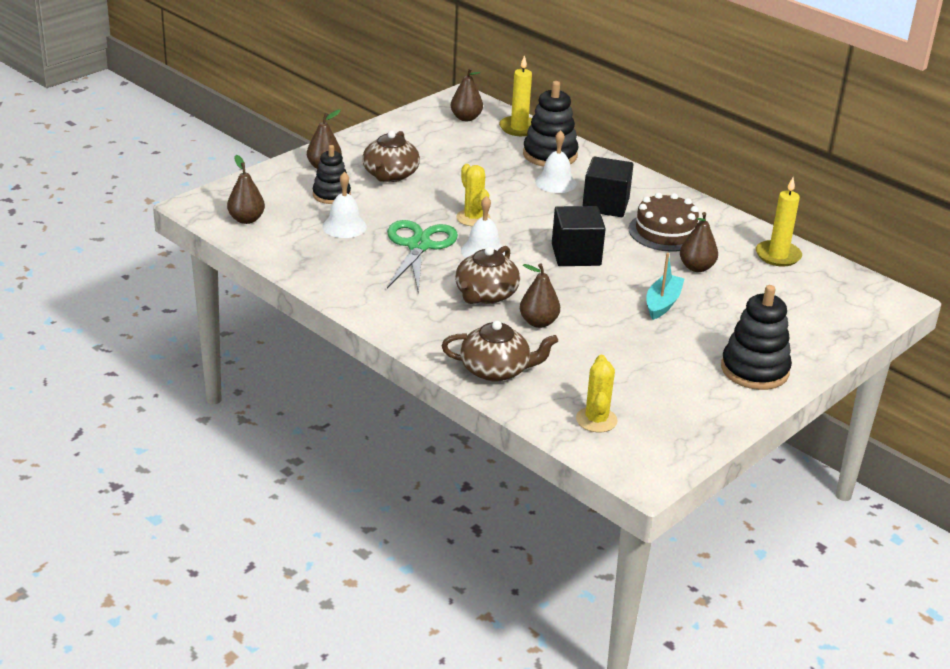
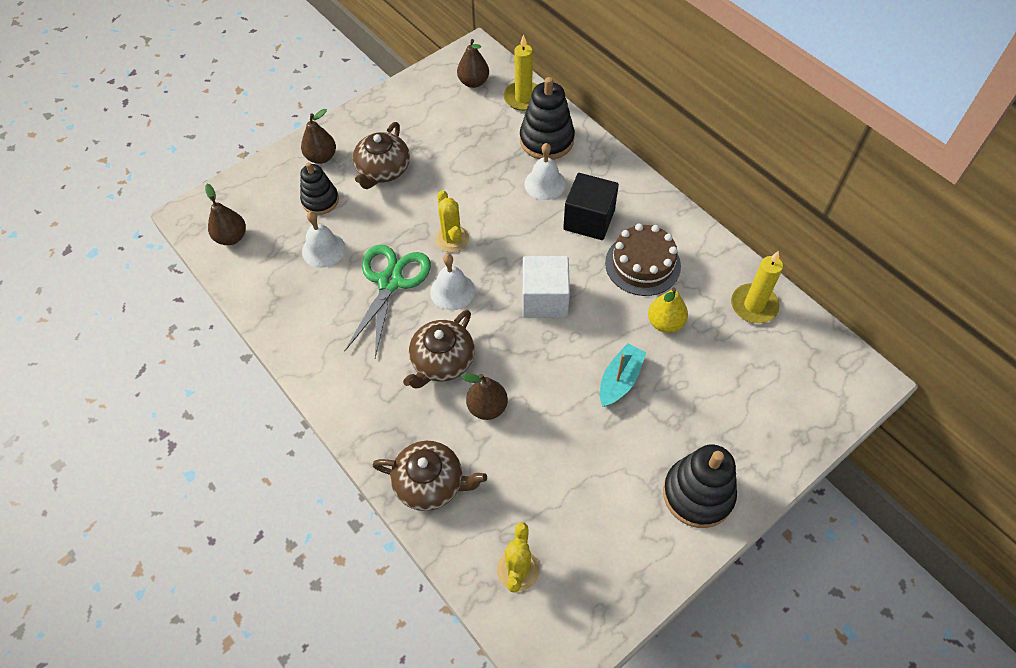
camera: 10 degrees right, 25 degrees up
(576, 255) = (545, 299): black cube -> white cube
(696, 267) = (665, 323): brown pear -> yellow pear

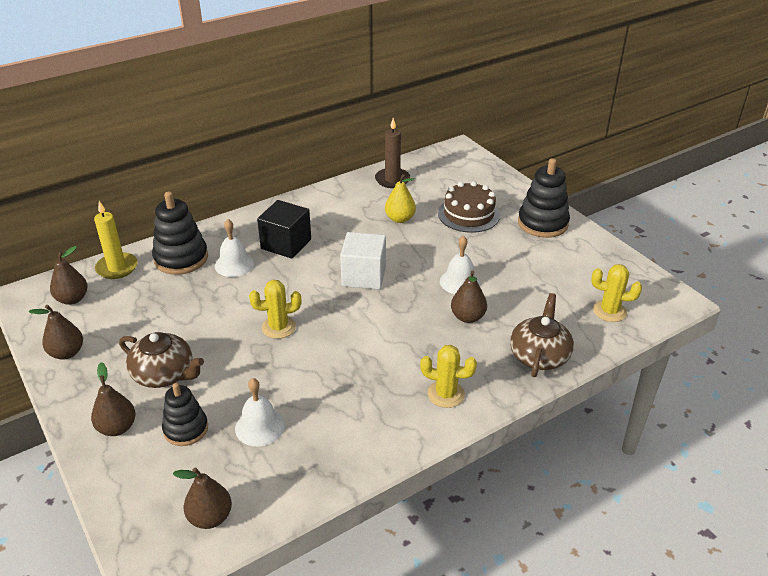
camera: 85 degrees left, 20 degrees down
(367, 392) = (446, 394): none -> yellow cactus
(390, 282) = (319, 373): green scissors -> none
(404, 101) = (67, 353): none -> brown pear
(442, 361) = (418, 342): brown teapot -> none
(452, 291) = (341, 331): white bell -> white bell (459, 282)
(620, 380) = (448, 246): turquoise boat -> none
(642, 264) = (341, 222): brown cake -> brown cake (468, 214)
(754, 305) = (392, 180): yellow candle -> brown candle

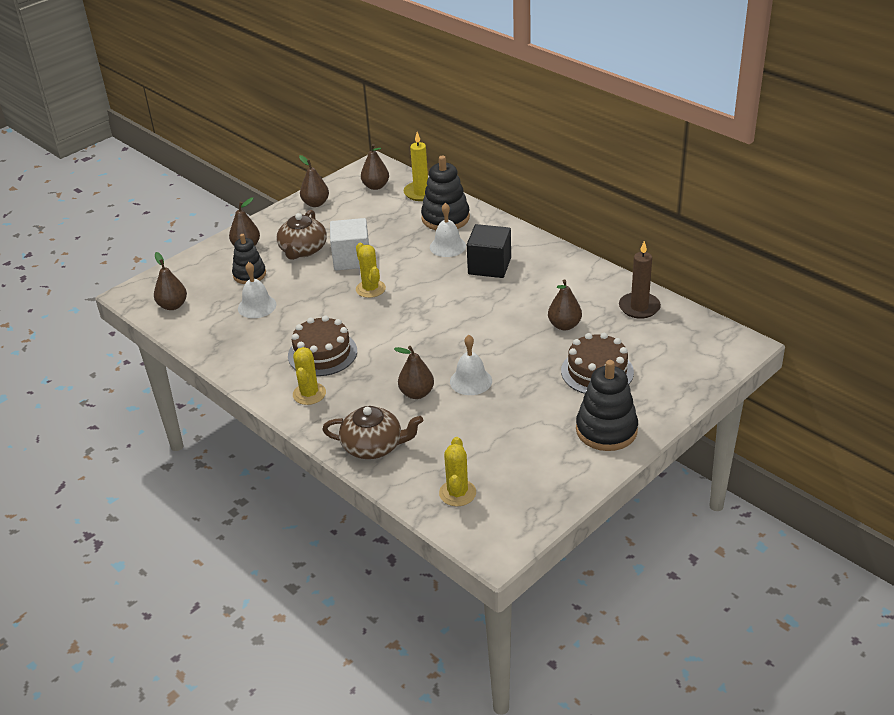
camera: 80 degrees right, 0 degrees up
(364, 276) = (457, 320): white cube -> white cube (352, 259)
(378, 377) = (322, 353): none -> brown cake
(400, 219) = (564, 325): yellow pear -> brown pear

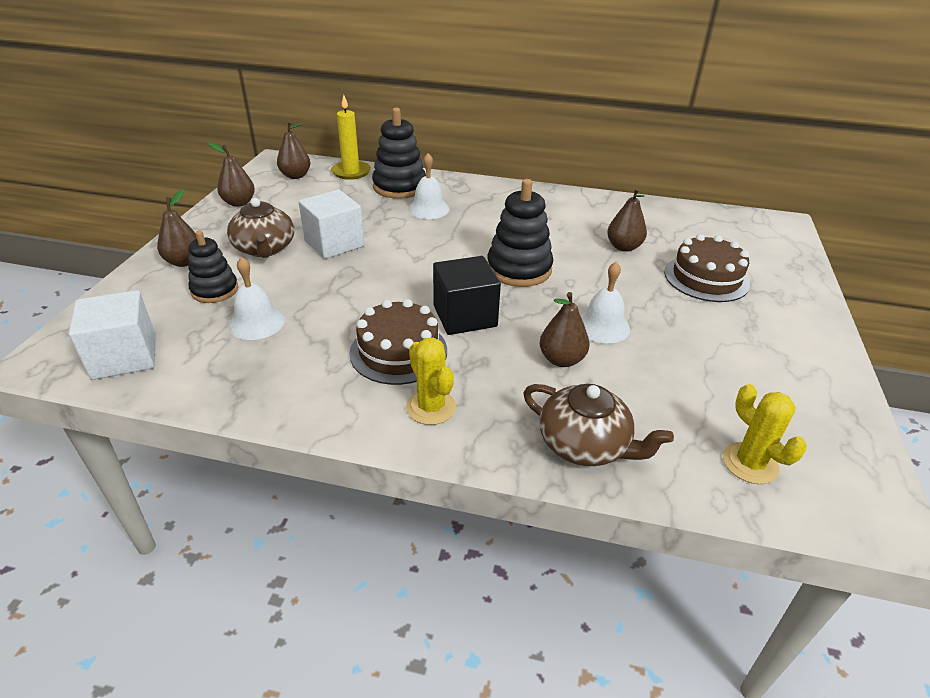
camera: 35 degrees left, 0 degrees up
(173, 305) = (124, 357): brown pear -> white cube
(370, 289) = (387, 266): yellow cactus -> none
(373, 446) = (585, 444): brown teapot -> brown teapot turned 60 degrees clockwise
(489, 266) = (490, 215): black cube -> black cube (465, 316)
(606, 430) = (790, 330): black stacking toy -> black stacking toy (519, 269)
(639, 307) = (665, 216): brown candle -> none

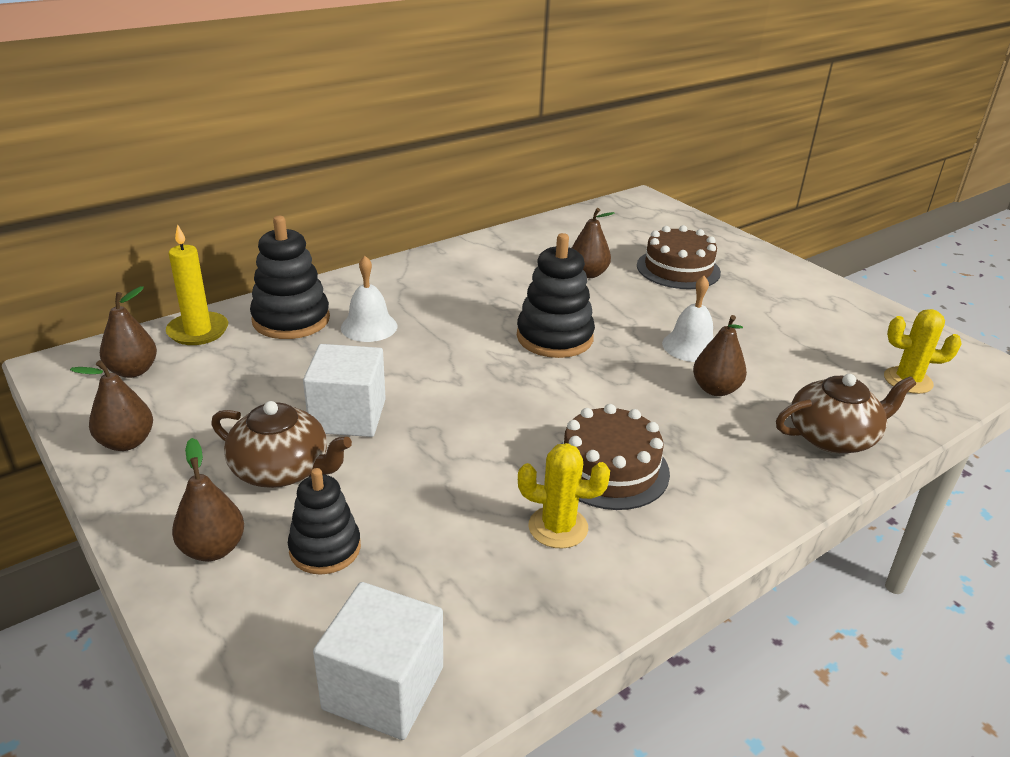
camera: 50 degrees left, 5 degrees down
(256, 322) = (442, 542): white bell -> none
(431, 407) = (715, 491): yellow cactus -> yellow cactus (558, 527)
(465, 316) = (595, 403): black cube -> none

